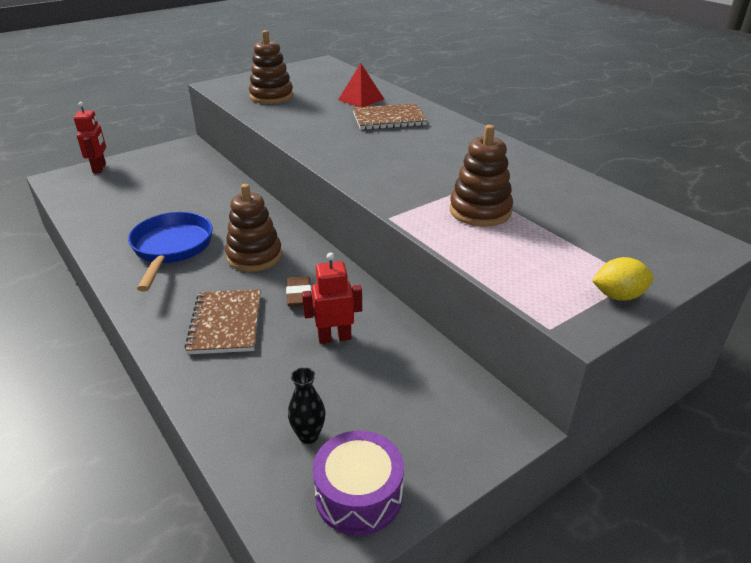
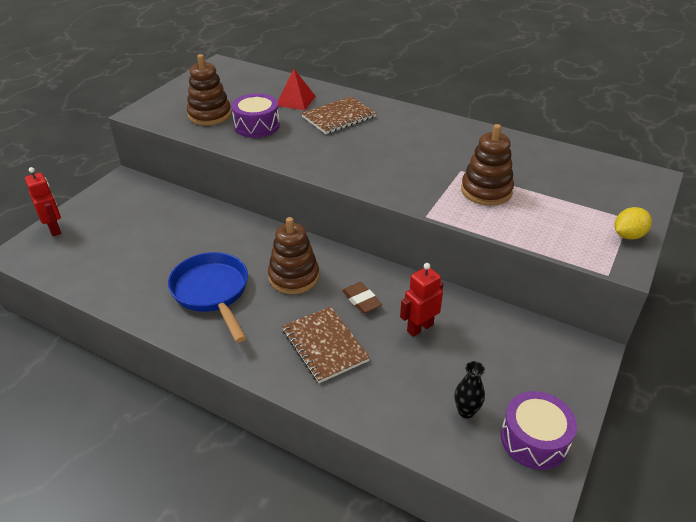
camera: 25 degrees left, 5 degrees up
(304, 111) = (257, 126): none -> purple drum

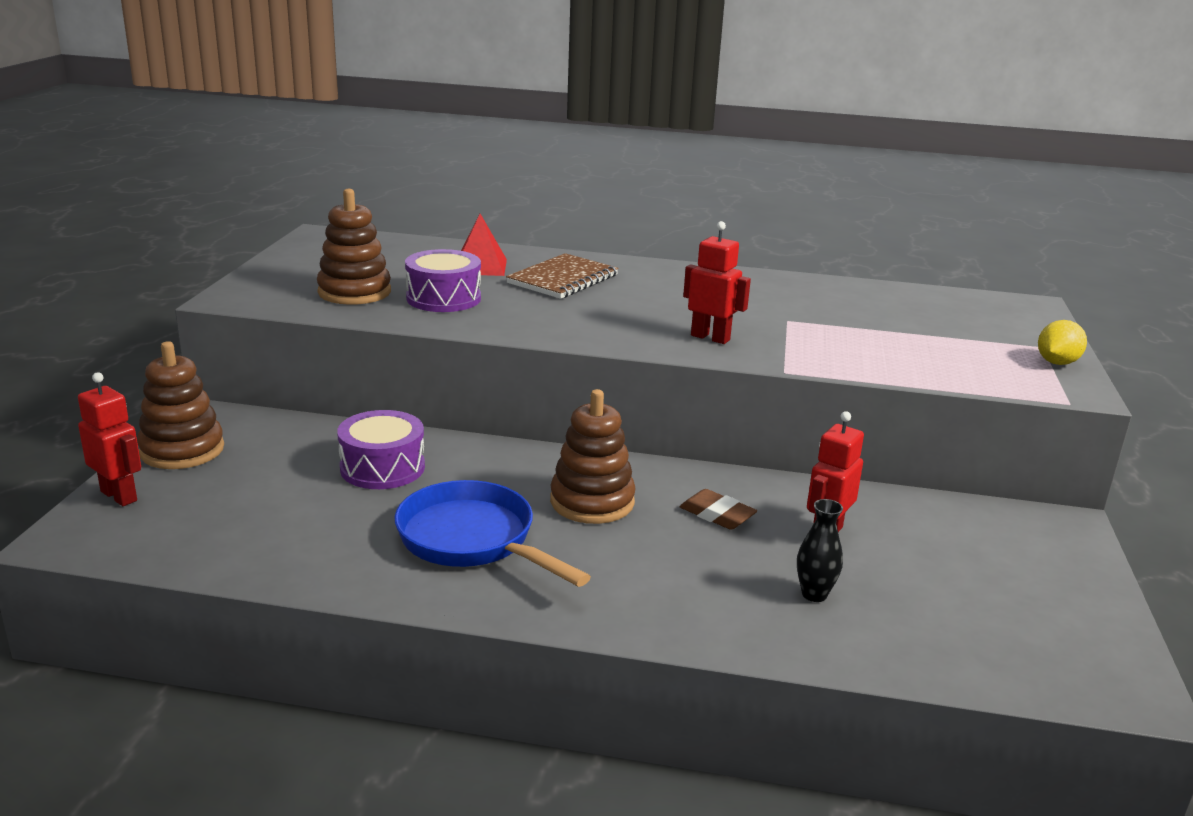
camera: 20 degrees left, 15 degrees down
(324, 345) = (704, 578): brown notebook -> none
(398, 179) = (710, 337): none -> red robot
(466, 411) = (966, 620): black vase -> black vase (814, 594)
(486, 191) = (841, 337): brown stacking toy -> brown stacking toy (182, 450)
(534, 439) = (1079, 634): purple drum -> purple drum (382, 468)

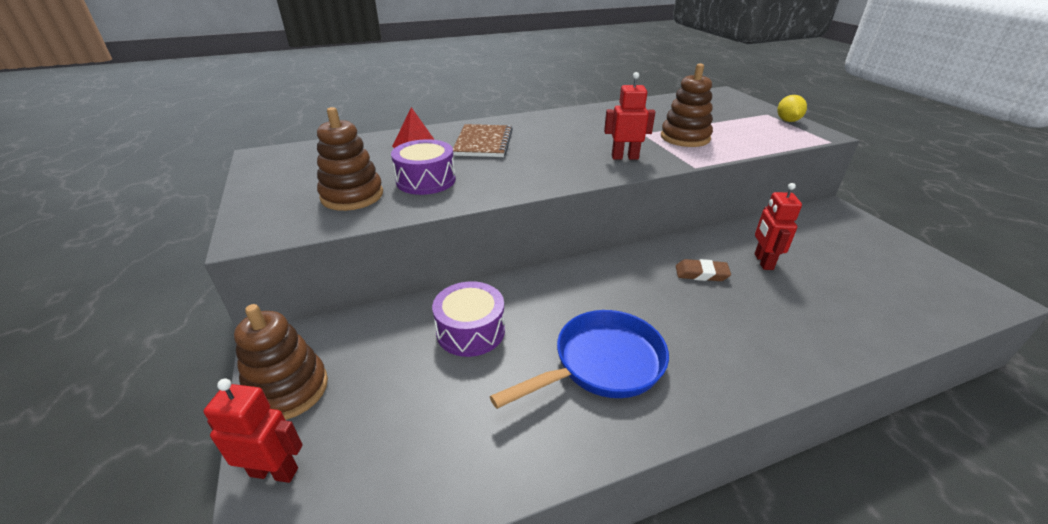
camera: 30 degrees left, 10 degrees up
(473, 540) = (601, 364): blue pan -> blue pan turned 135 degrees clockwise
(592, 502) = (630, 296): brown stacking toy -> brown stacking toy (685, 138)
(814, 594) = (813, 306): black vase -> none

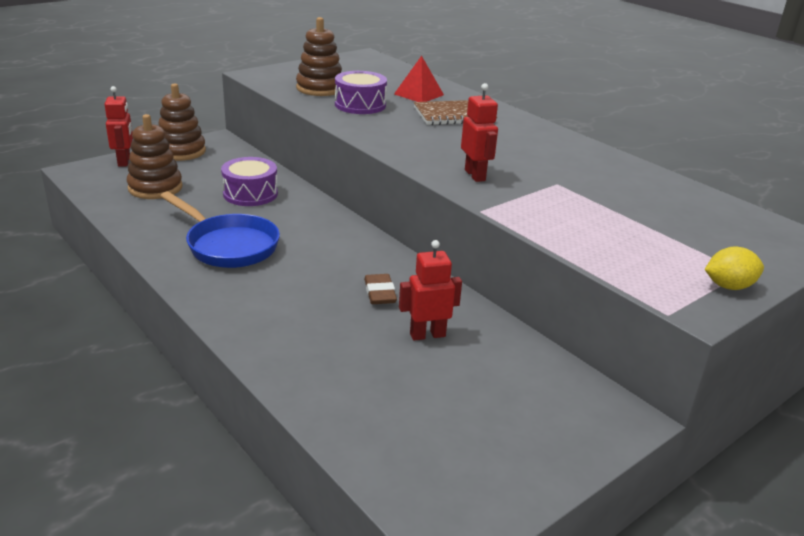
camera: 70 degrees right, 5 degrees down
(685, 138) = (568, 207): brown stacking toy -> brown stacking toy (155, 188)

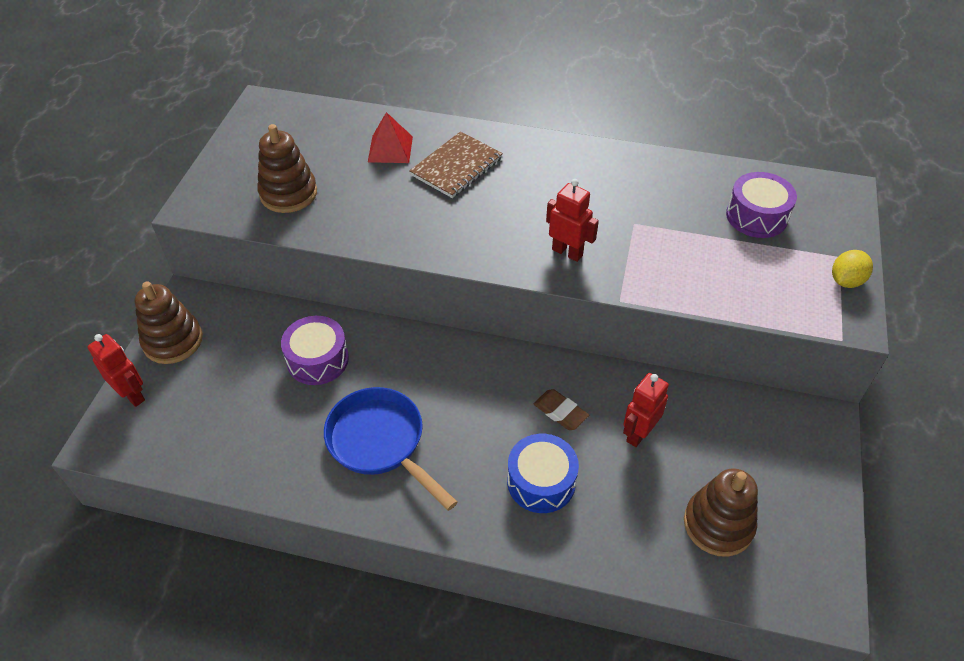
camera: 35 degrees left, 20 degrees up
(155, 188) = (216, 412): brown stacking toy -> brown stacking toy (718, 524)
(228, 245) = (380, 443): blue pan -> blue pan turned 135 degrees counterclockwise
(308, 319) = (541, 482): none -> blue drum
(360, 105) = (358, 200): purple drum -> purple drum (756, 216)

